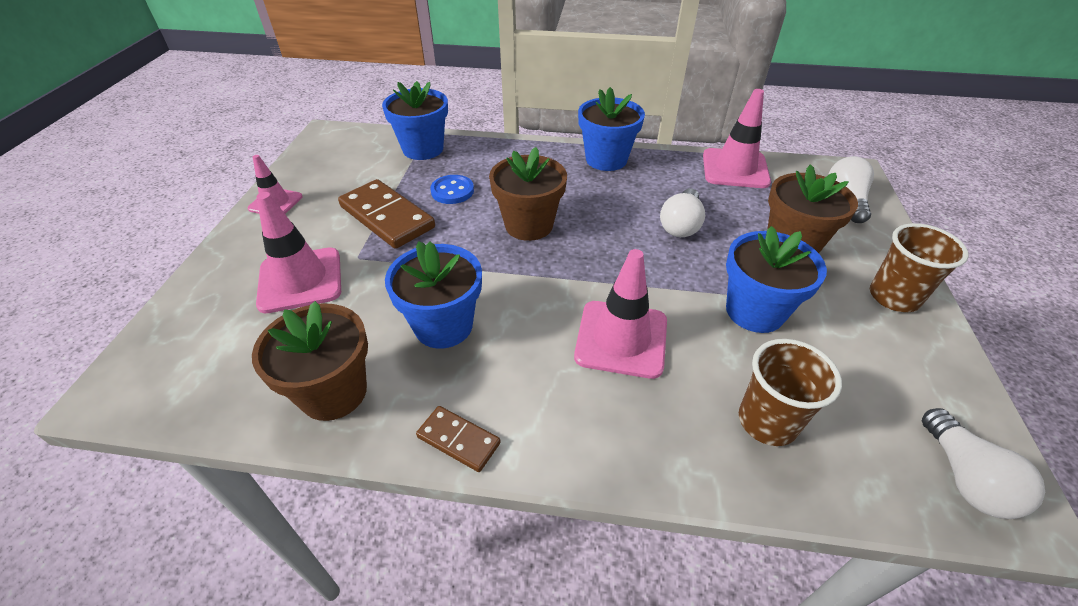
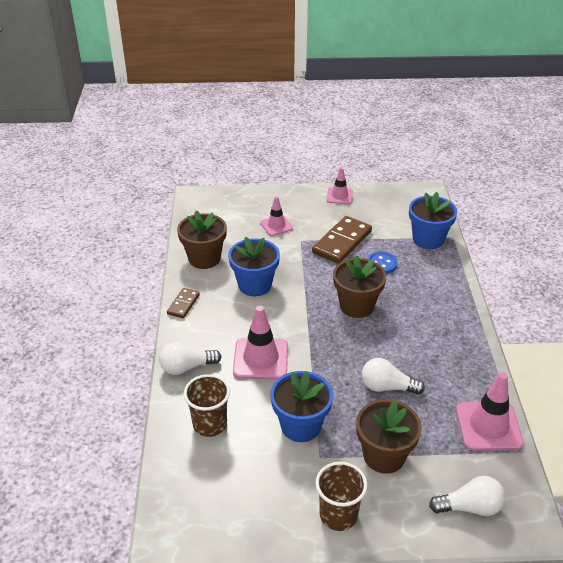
camera: 80 degrees right, 5 degrees down
(300, 280) = (276, 226): pink traffic cone -> pink traffic cone, size x0.61
(606, 159) = (462, 339): blue flower pot -> none
(964, 477) = (182, 514): white light bulb -> white light bulb (187, 367)

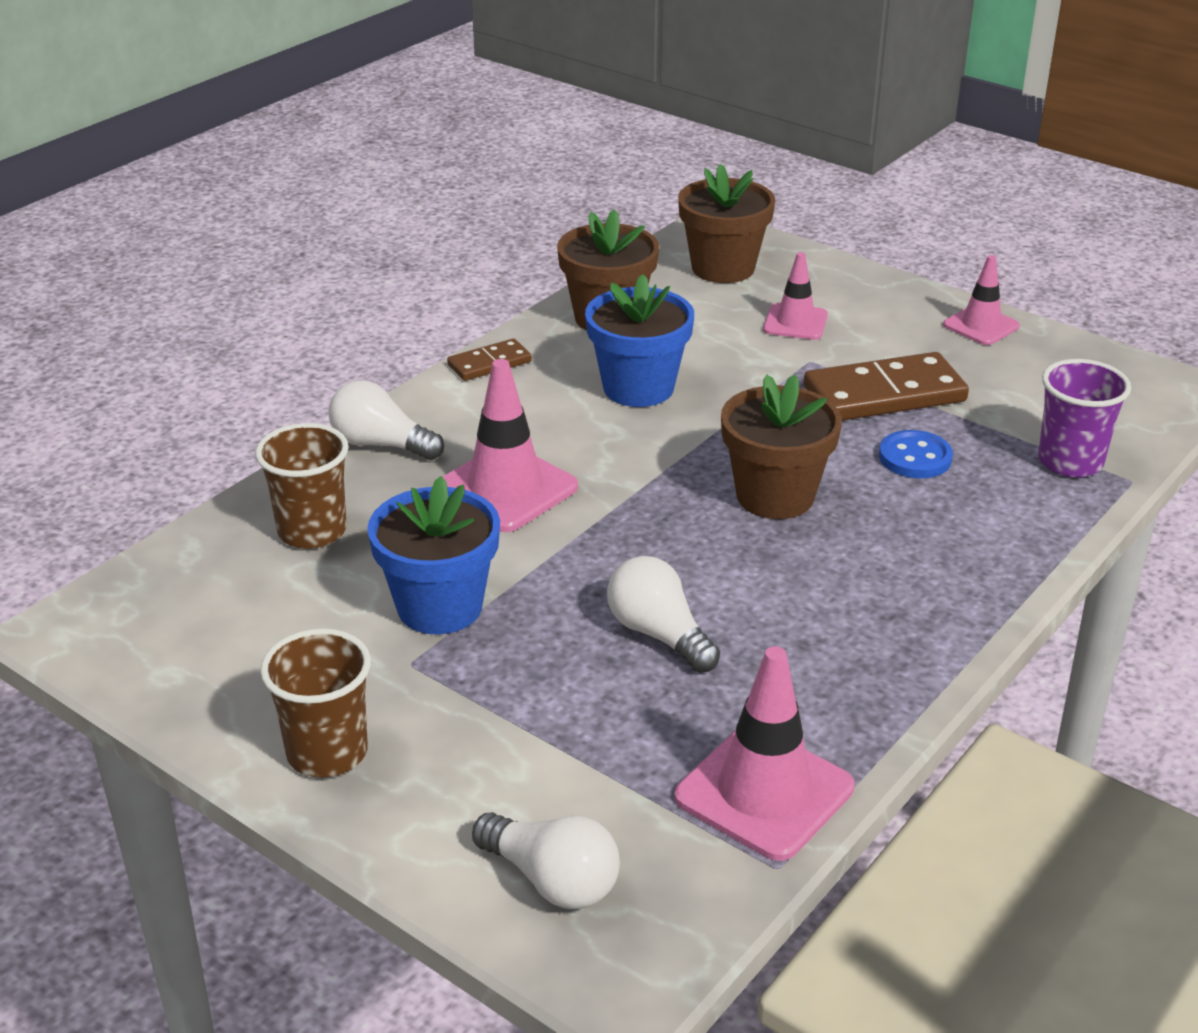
camera: 40 degrees right, 5 degrees down
(384, 456) = (512, 722): brown flower pot -> brown flower pot (723, 268)
(428, 239) = (1070, 462): blue flower pot -> purple cup

